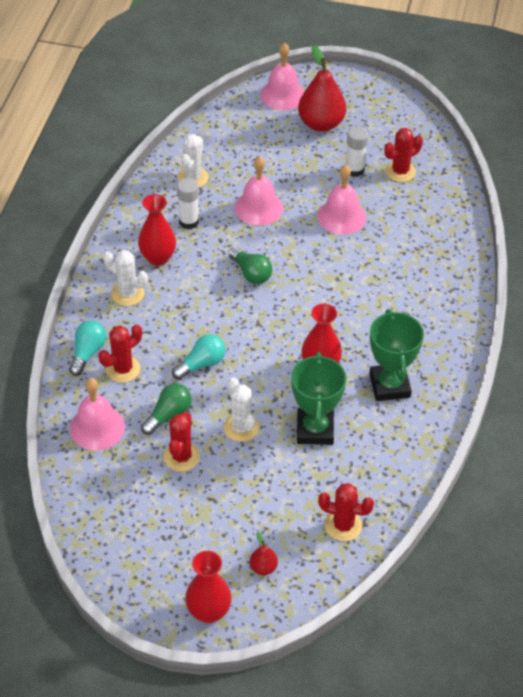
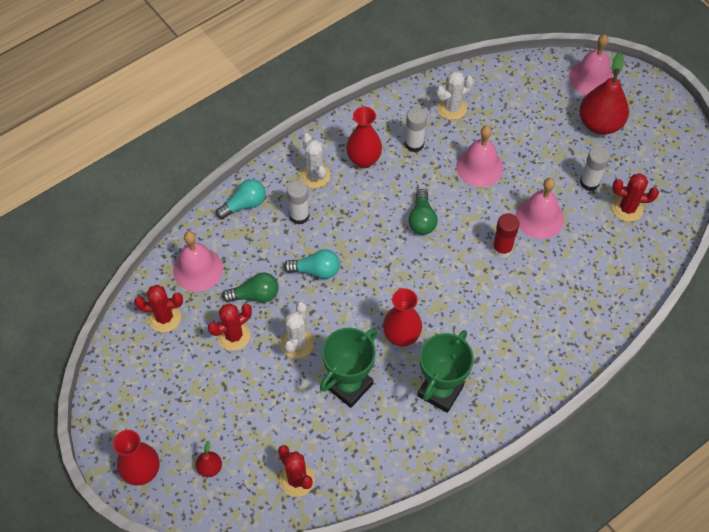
camera: 40 degrees right, 10 degrees up
(123, 369) = (257, 235): red cactus -> red cactus (164, 317)
(145, 332) = (299, 216): none -> white glue stick
(335, 255) = (502, 248): none -> red glue stick

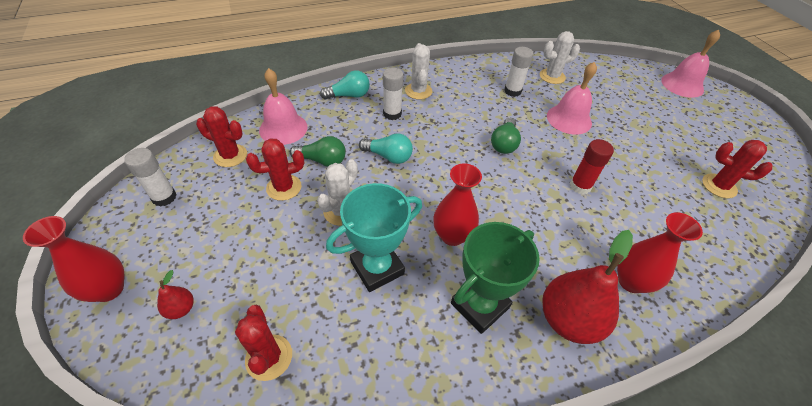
camera: 15 degrees right, 10 degrees down
(349, 385) = (377, 268): green trophy -> turquoise trophy
(363, 160) = (464, 91): red vase -> red vase (631, 281)
(539, 217) = (623, 170): pink bell -> none
(589, 183) = (678, 156): white glue stick -> white glue stick (164, 197)
(599, 124) = (689, 116): red pear -> red pear (568, 320)

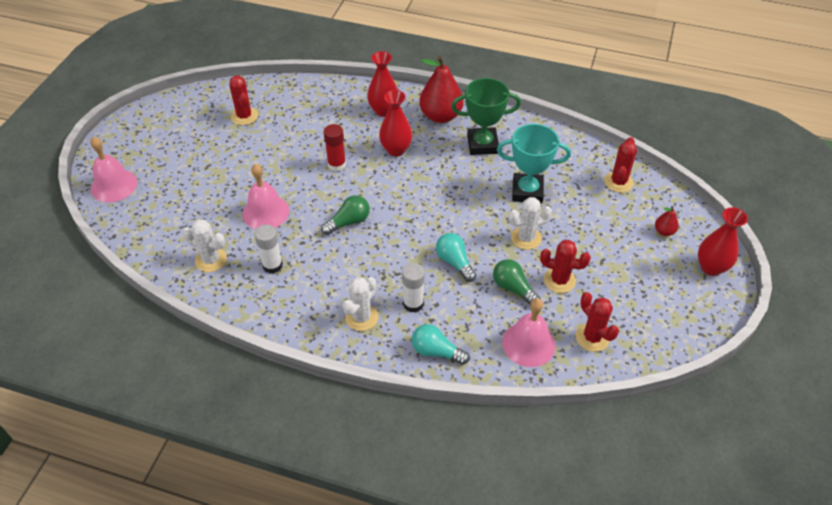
camera: 140 degrees left, 0 degrees up
(164, 197) = (662, 323): white glue stick -> none
(452, 235) = (462, 183): red vase -> red vase (396, 150)

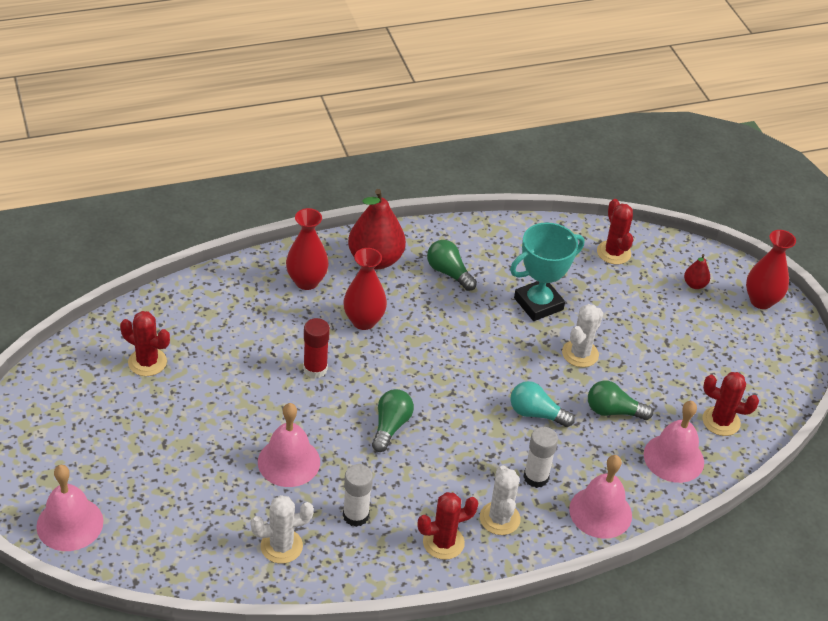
camera: 40 degrees left, 5 degrees down
(436, 351) = (600, 512): turquoise light bulb -> pink bell
(482, 144) = (449, 273): green trophy -> green light bulb
(559, 280) = (646, 381): red cactus -> red cactus (443, 542)

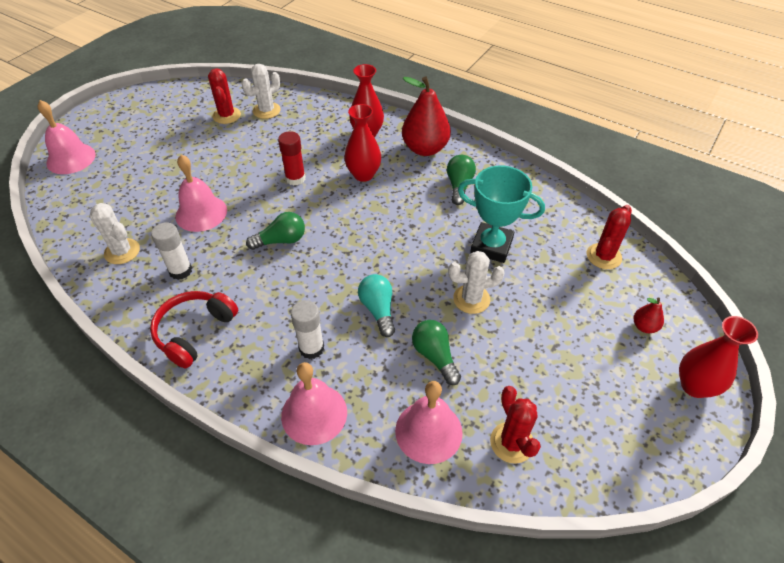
camera: 55 degrees right, 5 degrees up
(443, 542) = (194, 332): red cactus -> red headphones
(499, 518) = (247, 351): white cactus -> white cactus (266, 110)

